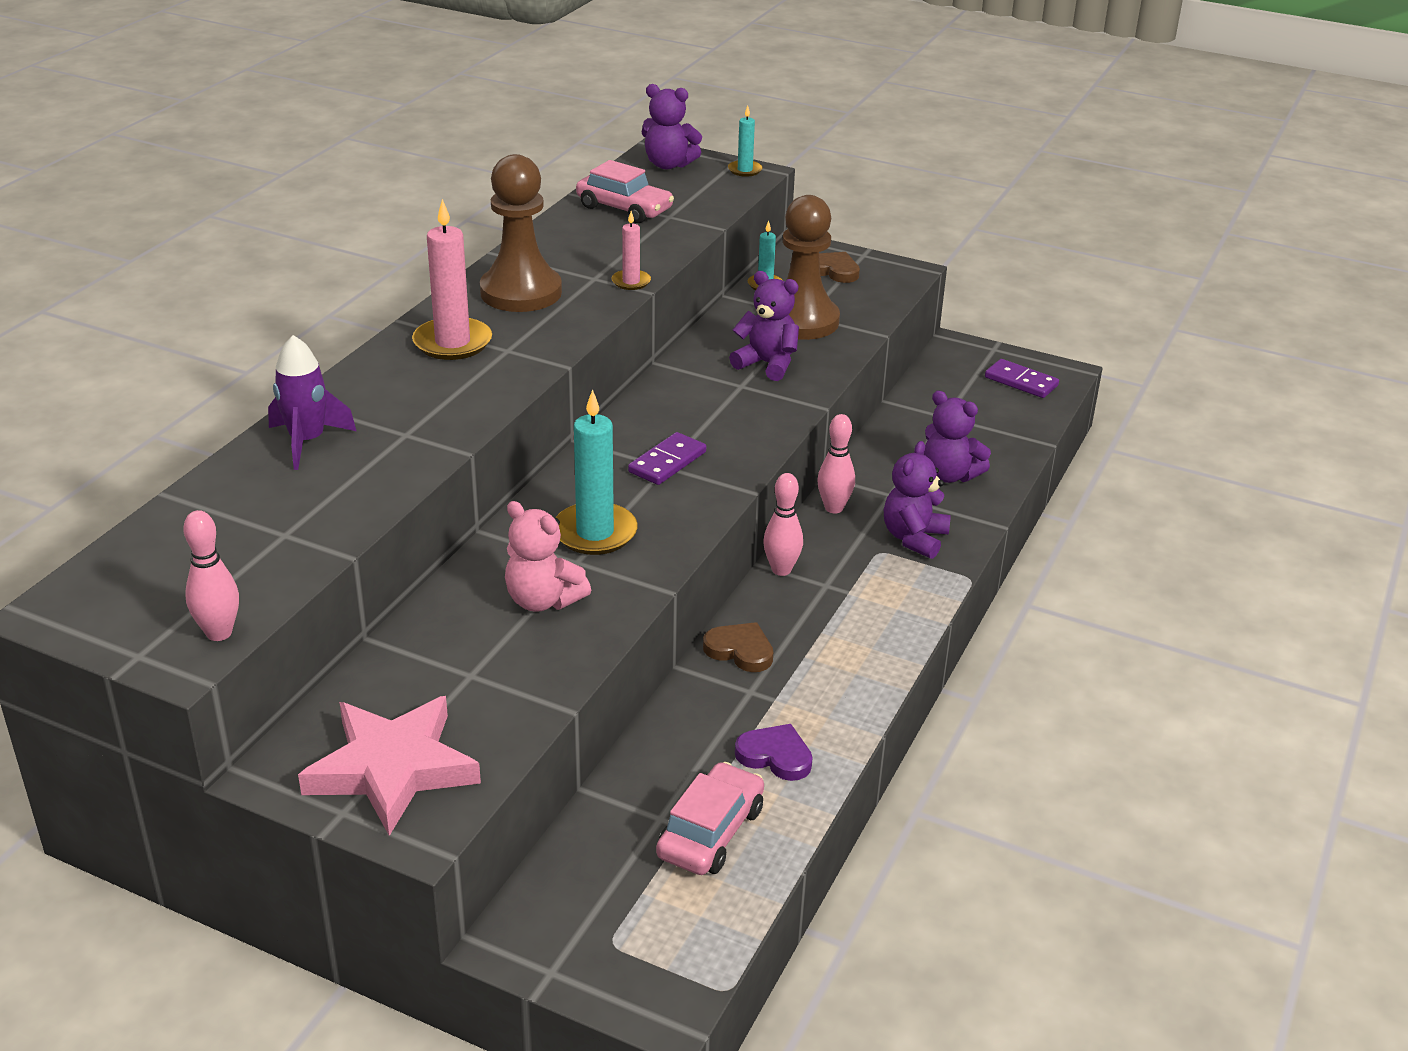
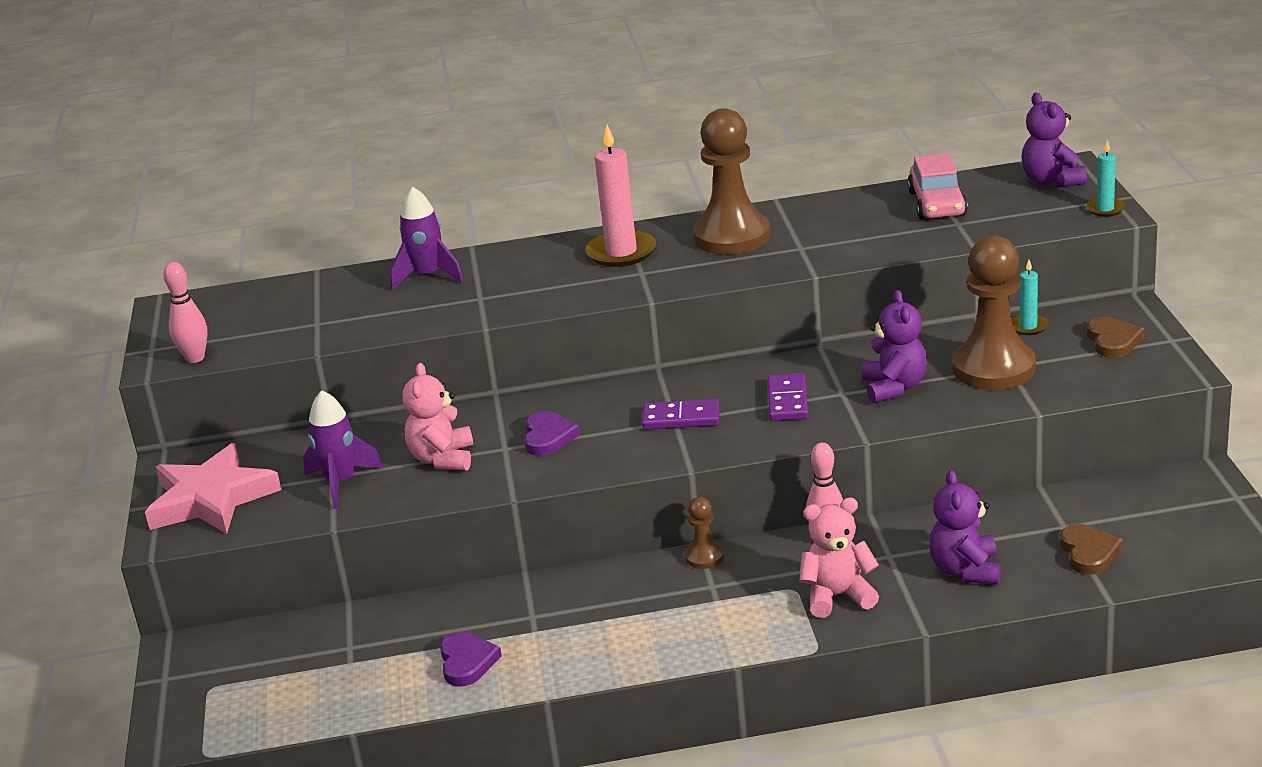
camera: 60 degrees right, 5 degrees down
(493, 674) = (341, 483): none -> purple rocket
(595, 533) = (548, 437): turquoise candle -> purple heart
(631, 282) = (817, 261): pink candle -> none
(710, 832) = (354, 674): pink car -> none
(740, 650) = (576, 588): brown heart -> brown heart (1089, 553)
(781, 570) = (704, 557): pink bowling pin -> brown pawn
(914, 538) = (837, 596): purple teddy bear -> pink teddy bear
(1021, 381) = (1198, 537): purple domino -> purple domino (788, 401)

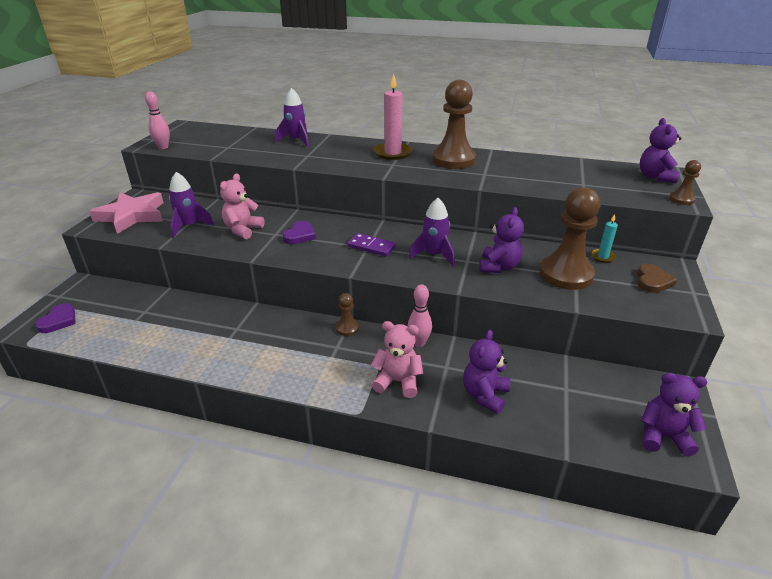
camera: 20 degrees right, 5 degrees up
(467, 662) = (183, 342): purple heart -> purple heart (59, 321)
(788, 401) = (434, 255): purple domino -> purple rocket
(937, 203) = (578, 172): pink car -> none
(1089, 553) = (572, 414): brown heart -> none
(1105, 209) = (681, 199): turquoise candle -> brown pawn
(1208, 537) = (663, 436): none -> purple teddy bear

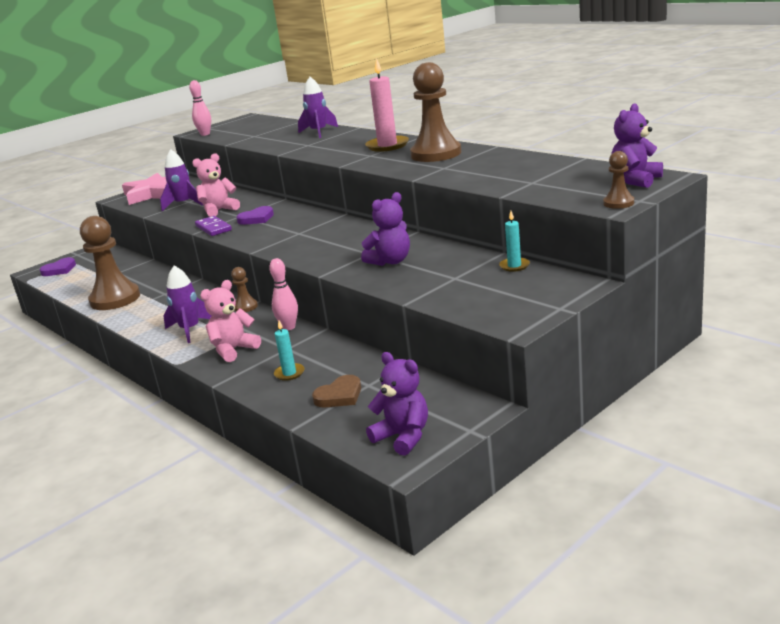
camera: 35 degrees right, 10 degrees down
(371, 247) = (302, 233): purple domino -> purple domino (213, 228)
(398, 381) = (233, 350): pink teddy bear -> pink teddy bear turned 90 degrees counterclockwise
(434, 255) = (346, 245): purple rocket -> purple rocket (190, 330)
(485, 395) = (289, 373): purple teddy bear -> turquoise candle
(566, 274) = (446, 275): brown pawn -> brown pawn (115, 299)
(652, 281) = (530, 292): brown heart -> brown heart (339, 395)

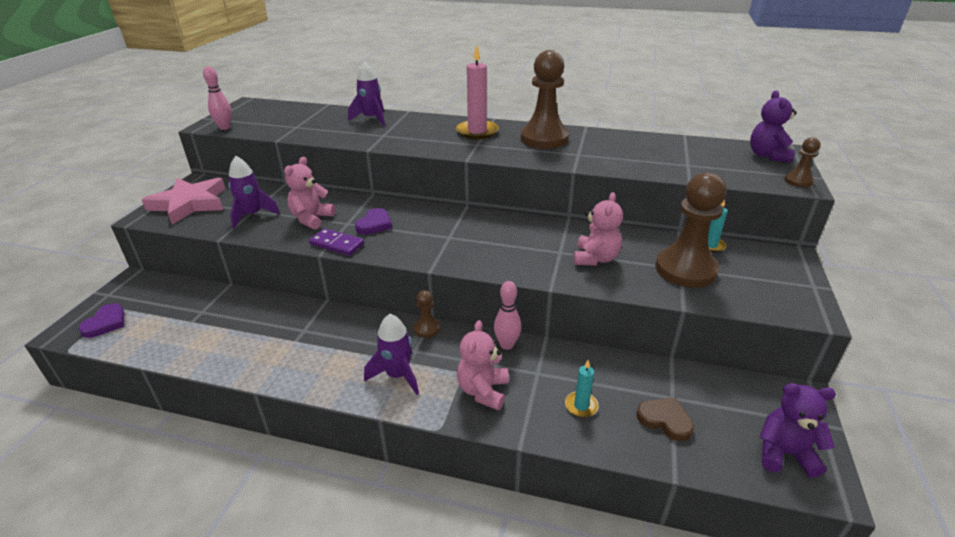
camera: 35 degrees left, 10 degrees up
(115, 299) = (243, 352): brown pawn -> brown pawn (685, 269)
(339, 395) = (665, 420): brown heart -> brown heart turned 75 degrees counterclockwise
(390, 261) = (595, 258): purple teddy bear -> pink teddy bear

